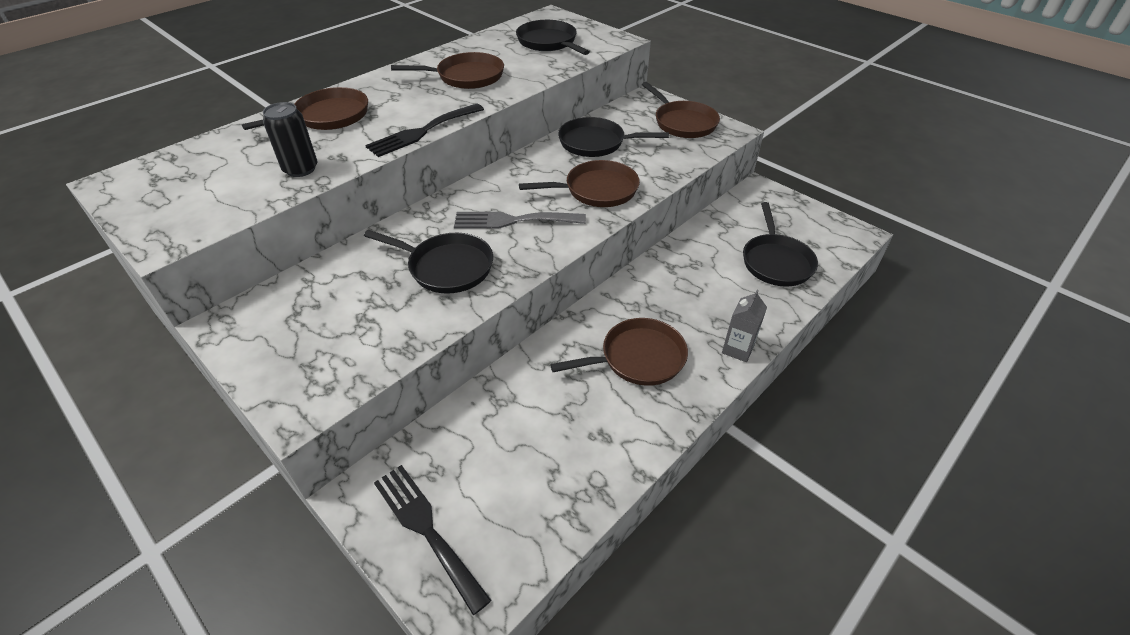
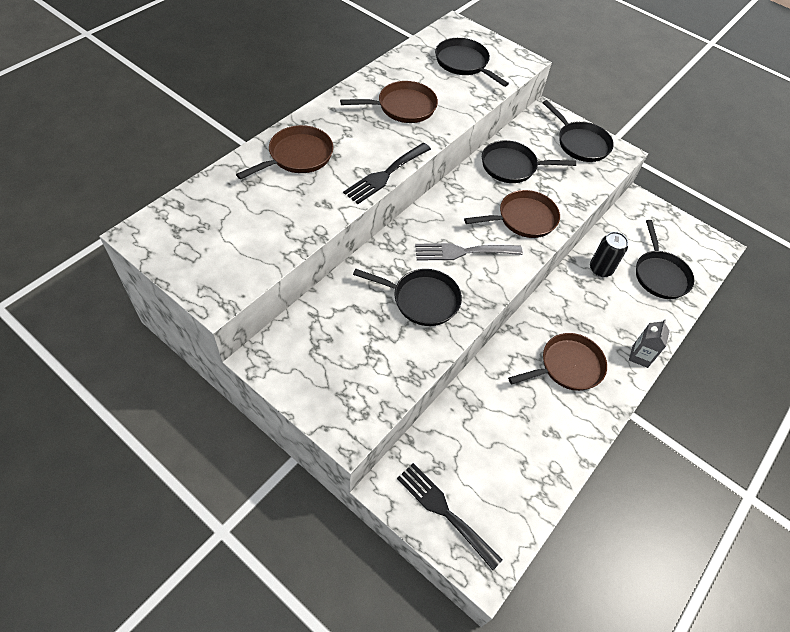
camera: 10 degrees left, 10 degrees up
(300, 169) = (297, 218): black can -> black can (600, 269)
(683, 123) = (580, 143): brown pan -> black pan

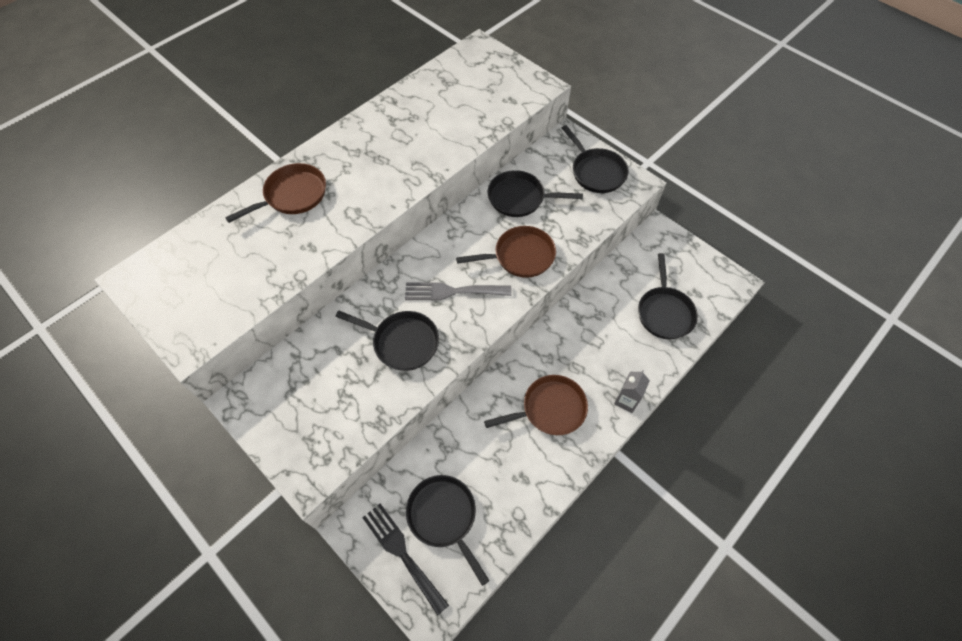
camera: 10 degrees right, 5 degrees up
(385, 175) = (374, 215): black fork -> none
(403, 107) = (406, 140): brown pan -> none
(464, 63) = (478, 90): black pan -> black pan (444, 517)
(600, 269) = (603, 305): black can -> none

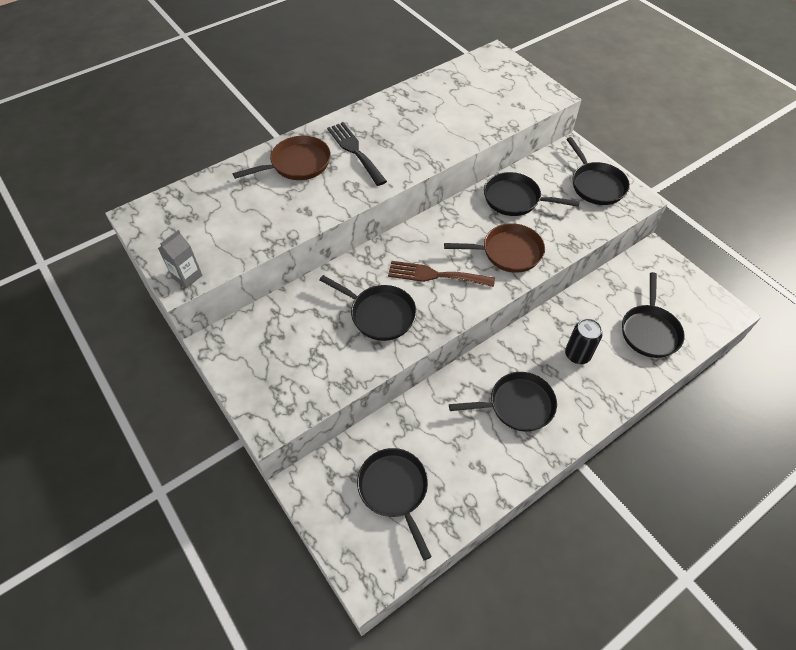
camera: 10 degrees right, 5 degrees down
(402, 553) = (347, 517): black fork -> black fork (355, 151)
(452, 291) = (435, 275): grey fork -> brown fork
(550, 409) = (517, 405): brown pan -> black pan
(600, 347) = (577, 355): none -> black can
(626, 400) = (598, 409): grey carton -> grey carton (187, 276)

